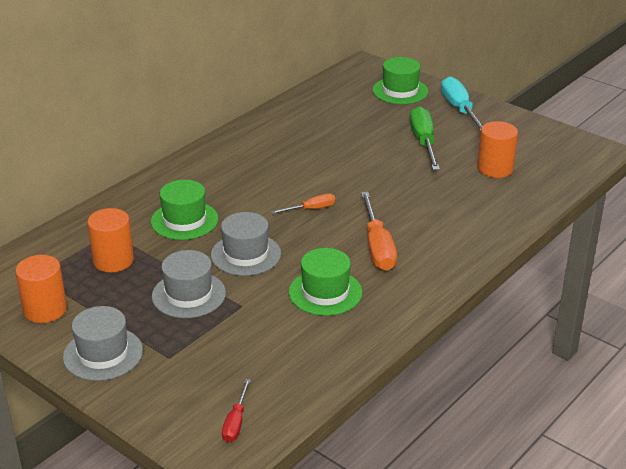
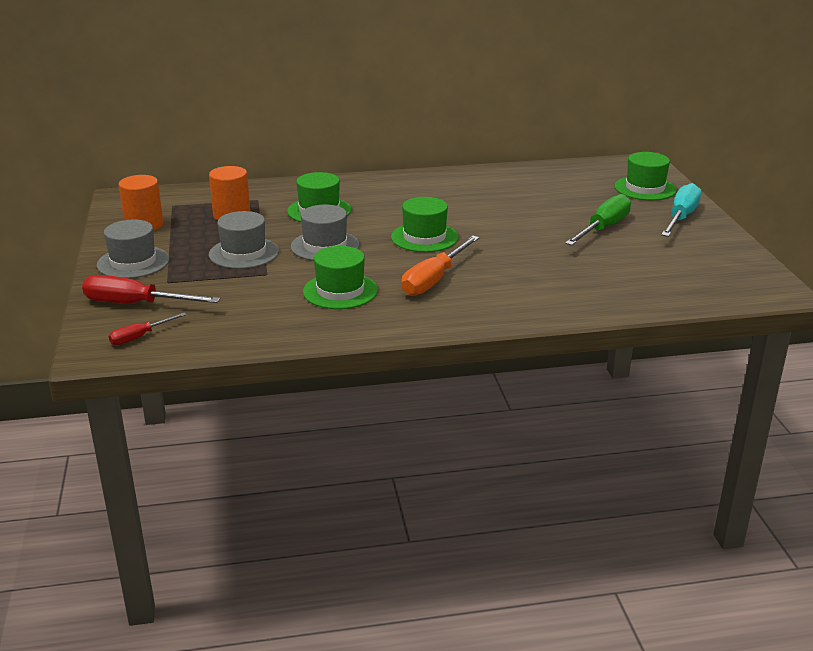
camera: 40 degrees right, 5 degrees down
(178, 393) = (136, 304): none -> red screwdriver
(311, 209) = (424, 237): orange screwdriver -> green hat
(495, 169) = (639, 268): orange cylinder -> none

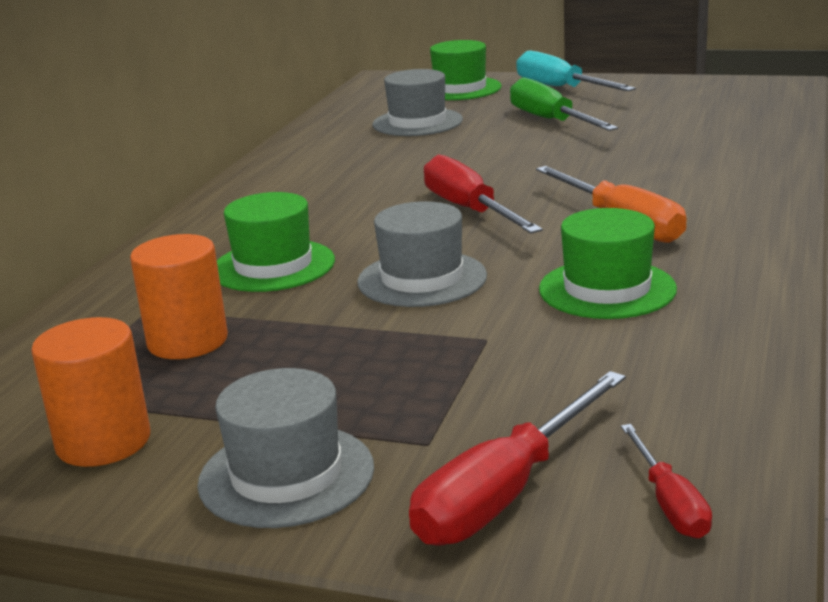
camera: 60 degrees left, 5 degrees down
(244, 253) = (374, 349): grey hat -> grey hat (417, 122)
(424, 237) = (469, 210): green hat -> red screwdriver

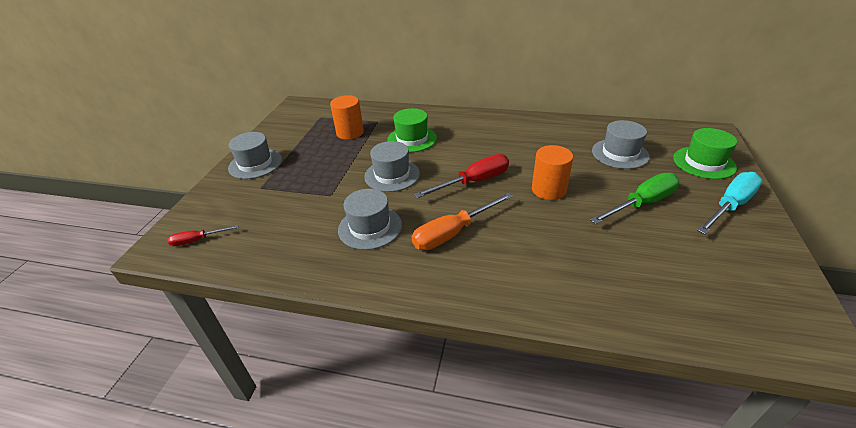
camera: 85 degrees right, 15 degrees up
(103, 442) = (289, 131): orange cylinder -> orange cylinder (548, 190)
(505, 492) = (223, 205): red screwdriver -> none
(607, 289) = (370, 227): green hat -> grey hat

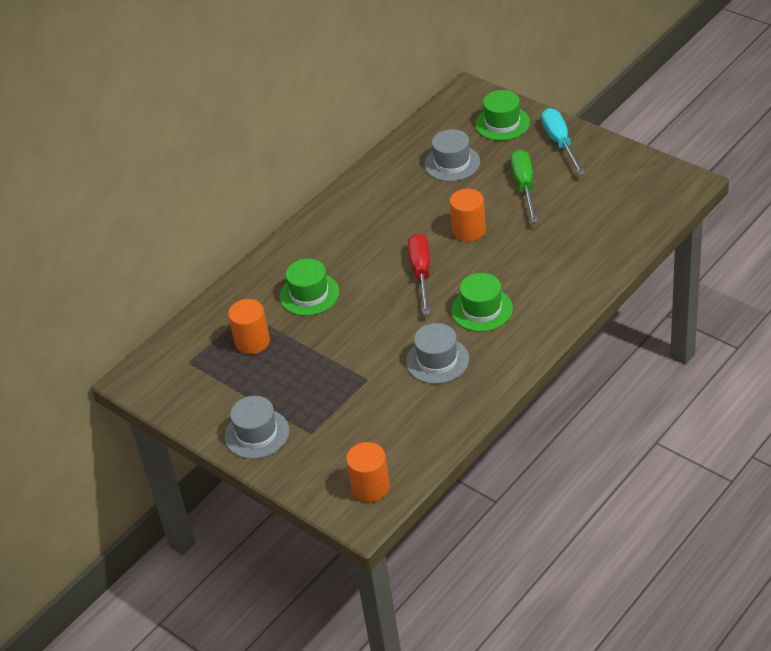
camera: 60 degrees left, 5 degrees up
(197, 240) = (370, 487): red screwdriver -> orange cylinder
(392, 175) = (366, 327): grey hat -> none
(452, 233) = (482, 309): orange screwdriver -> green hat

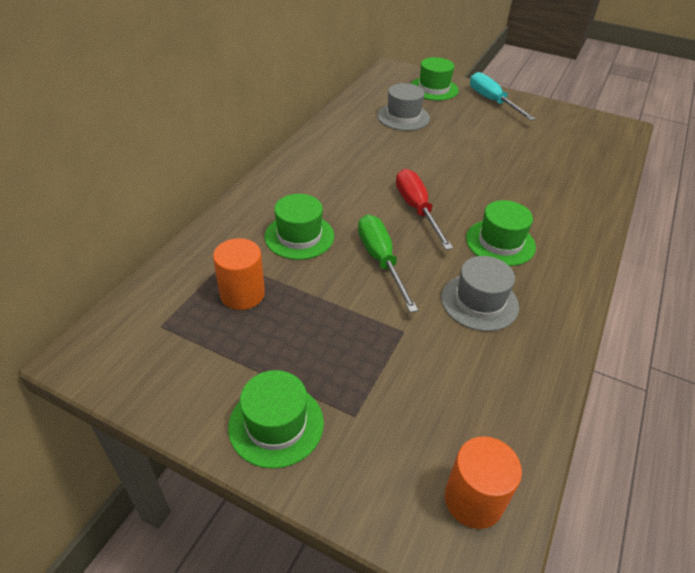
camera: 20 degrees left, 0 degrees up
(257, 434) = (276, 424): grey hat -> green hat
(469, 230) = (447, 169): orange cylinder -> none
(524, 186) = (480, 133): green screwdriver -> green screwdriver (381, 260)

